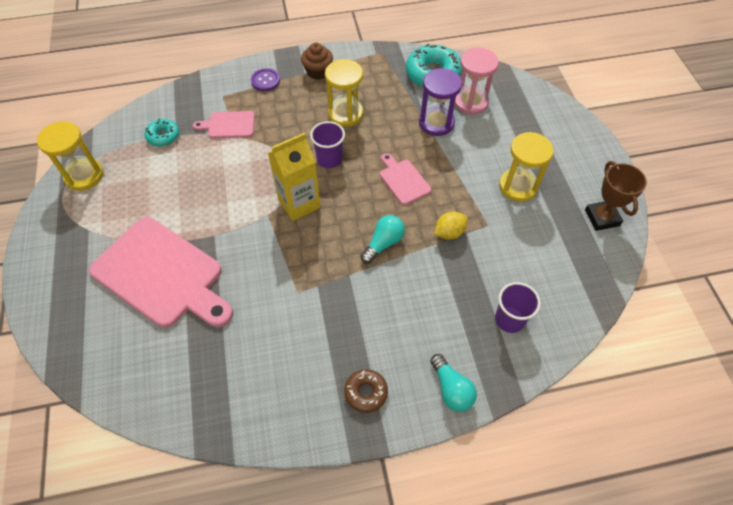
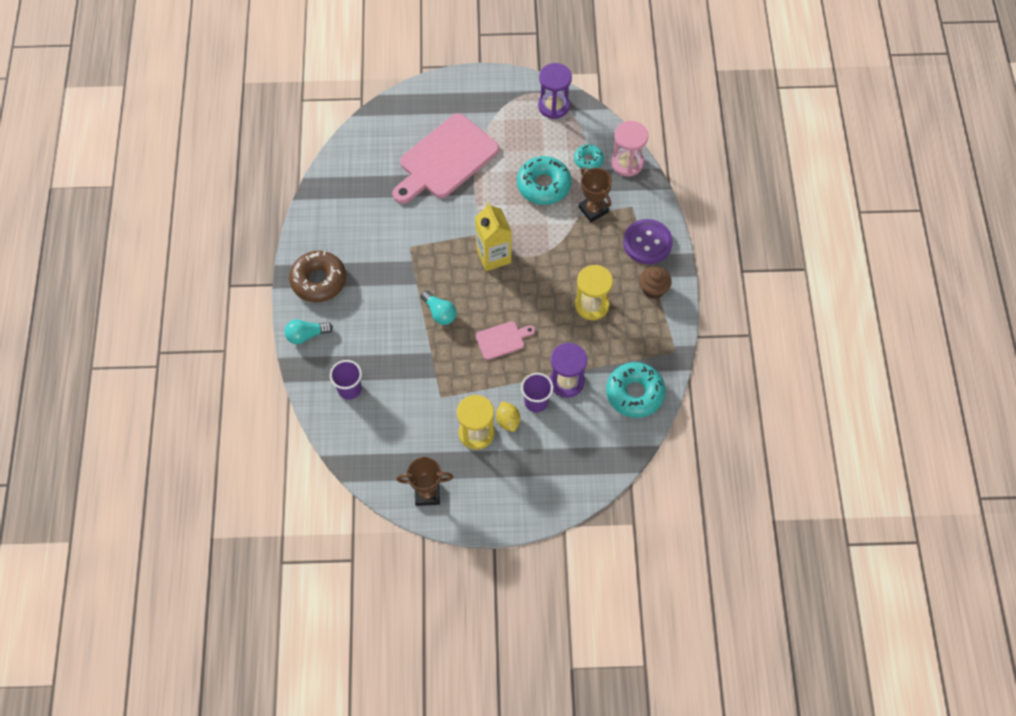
camera: 100 degrees right, 5 degrees up
(84, 176) = (553, 106): yellow hourglass -> purple hourglass
(198, 171) = (543, 185): none -> turquoise donut
(229, 125) = (593, 209): pink cutting board -> brown trophy
(265, 81) = (647, 243): purple button -> purple button, size x1.73
(329, 159) = (537, 285): purple cup -> purple cup (536, 402)
(366, 392) = (318, 280): brown donut -> brown donut, size x1.81
(449, 233) = (439, 364): yellow lemon -> yellow lemon (508, 421)
(470, 102) = (589, 419): pink hourglass -> pink hourglass (627, 163)

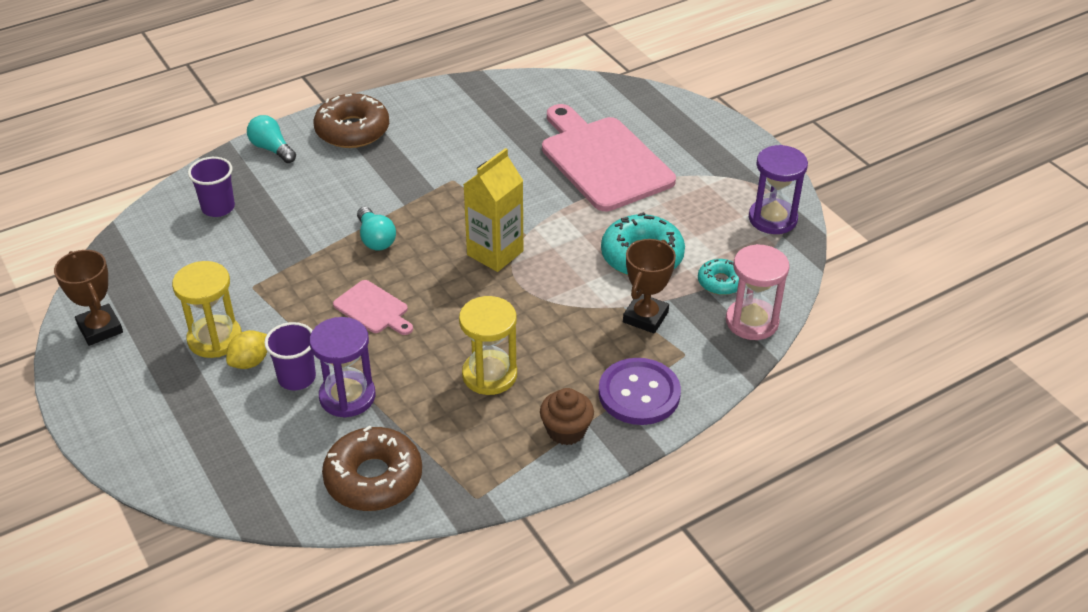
camera: 60 degrees right, 20 degrees down
(439, 313) = (375, 239): turquoise light bulb -> turquoise light bulb turned 45 degrees counterclockwise
(445, 159) = (603, 160): pink cutting board -> pink cutting board turned 45 degrees clockwise
(634, 393) = (373, 478): turquoise donut -> brown donut

